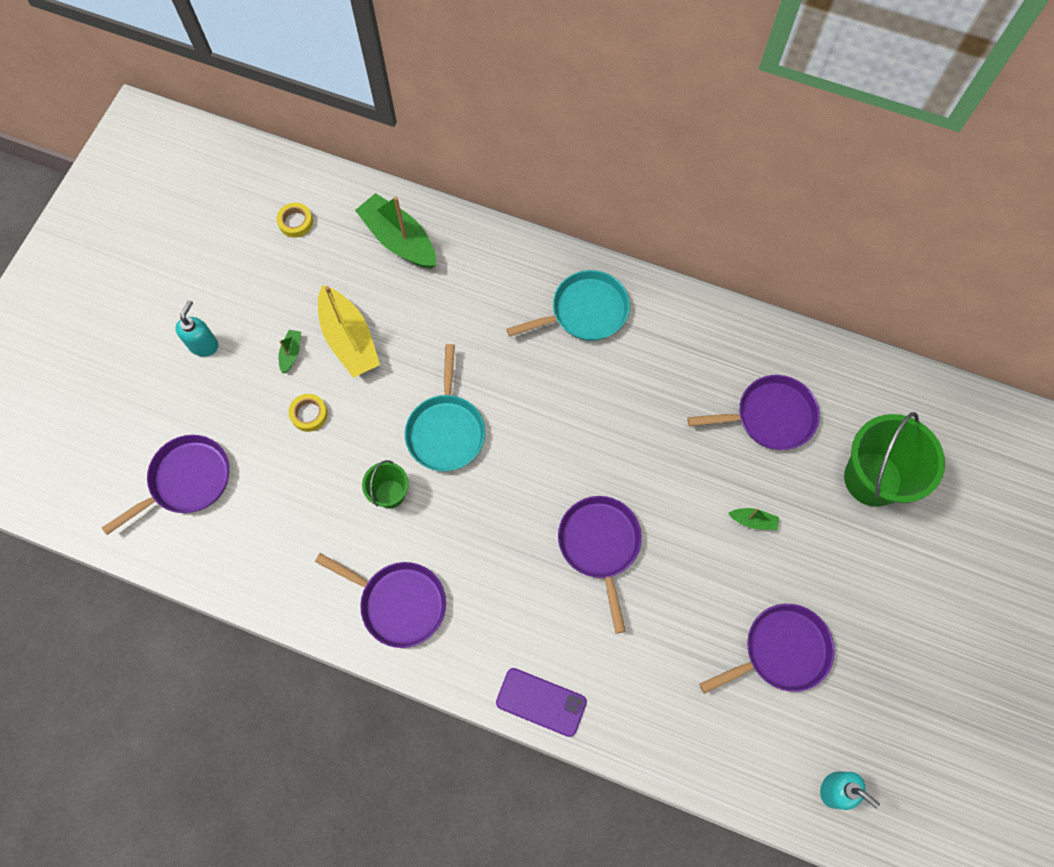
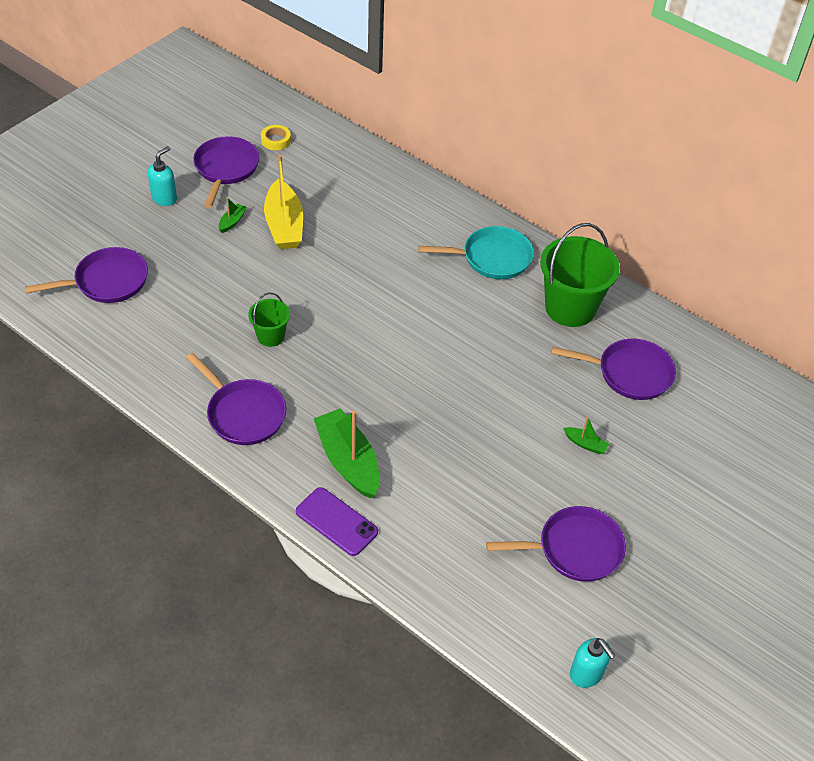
camera: 15 degrees right, 20 degrees down
(309, 414) = (228, 265): yellow tape -> none
(399, 240) = (355, 172): green boat -> green boat (348, 461)
(446, 430) = (338, 306): turquoise pan -> none
(600, 546) = (438, 423): purple pan -> purple pan (225, 169)
(872, 478) = (710, 444): green bucket -> green bucket (570, 308)

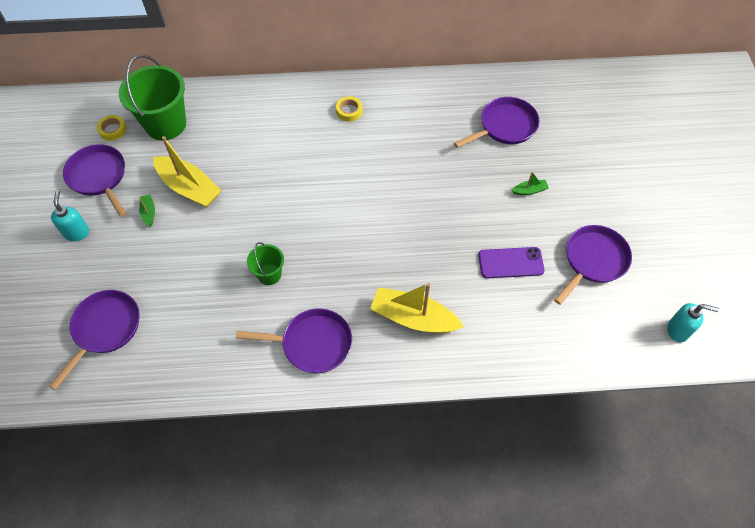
camera: 40 degrees left, 10 degrees up
(336, 521) = (451, 364): purple phone -> purple phone (510, 263)
(348, 461) = (413, 318): green boat -> yellow boat
(492, 258) = (349, 111): turquoise pan -> yellow tape
(570, 308) = (429, 110): green bucket -> green bucket (165, 124)

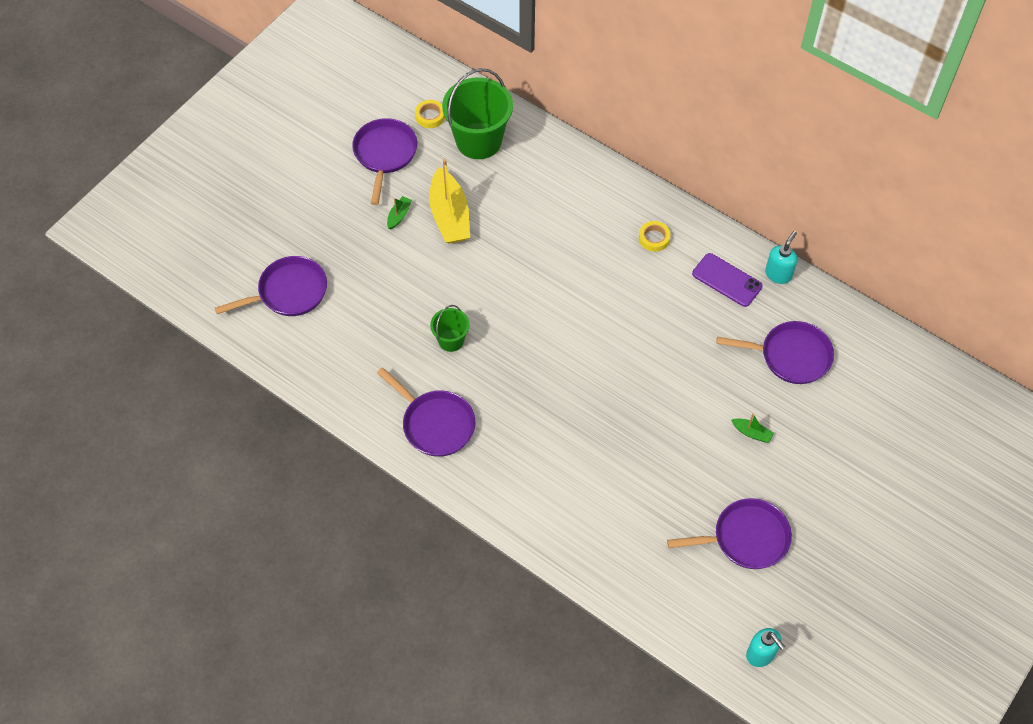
camera: 40 degrees right, 0 degrees up
(77, 232) = (330, 193): turquoise soap dispenser -> turquoise soap dispenser (778, 274)
(413, 318) = (536, 465): yellow boat -> none
(510, 263) = (667, 483): purple phone -> purple phone (727, 280)

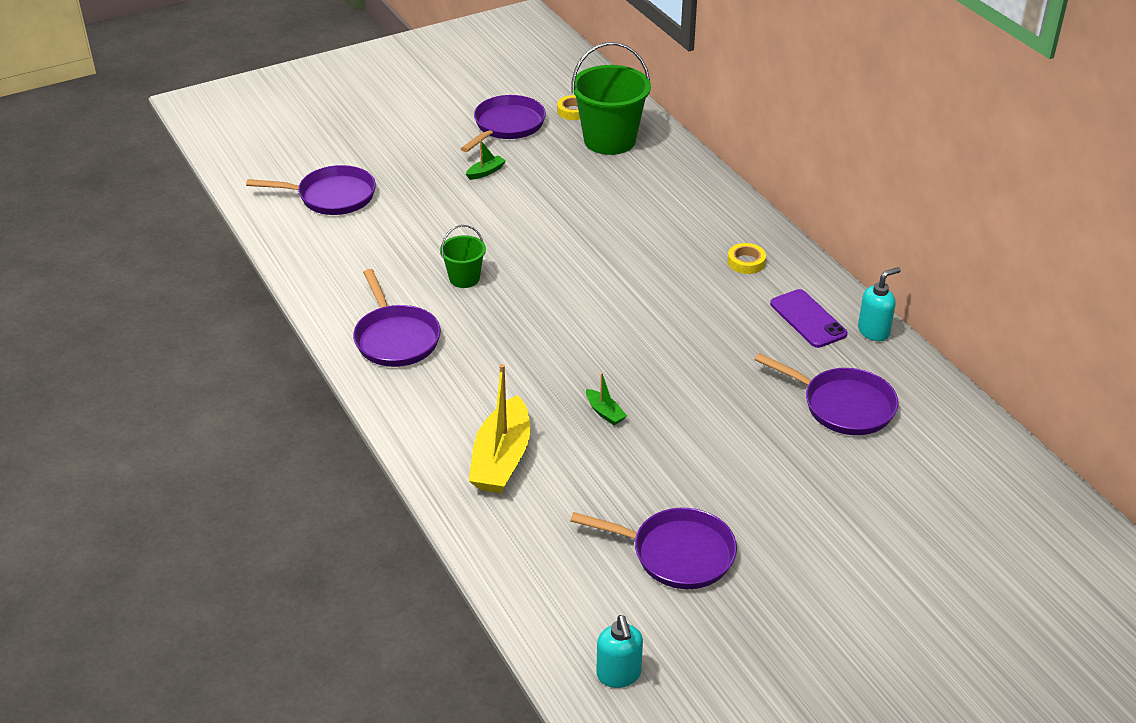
camera: 25 degrees right, 20 degrees down
(450, 216) = (537, 186): yellow boat -> yellow boat (502, 459)
(751, 433) = (749, 459): green boat -> green boat (605, 412)

